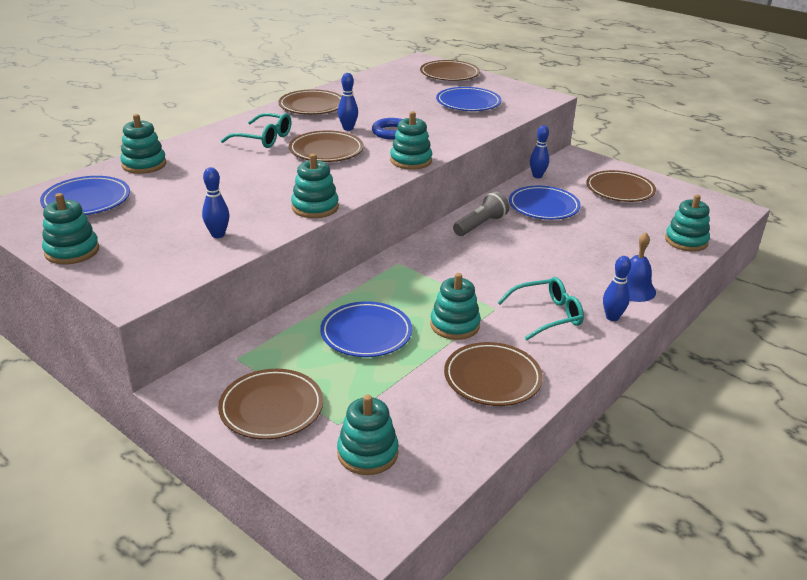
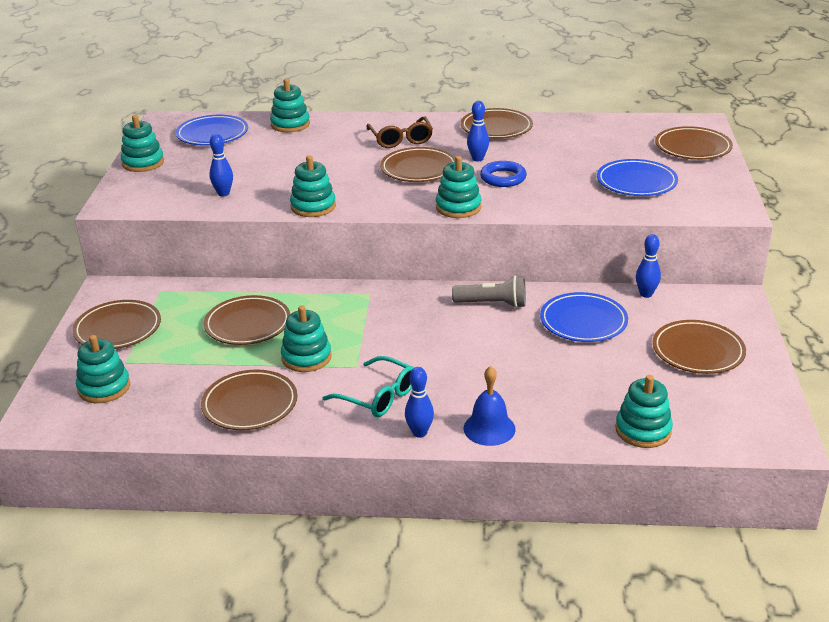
camera: 55 degrees right, 0 degrees up
(264, 139) = (401, 139): turquoise glasses -> brown glasses
(366, 333) = (248, 324): blue plate -> brown plate

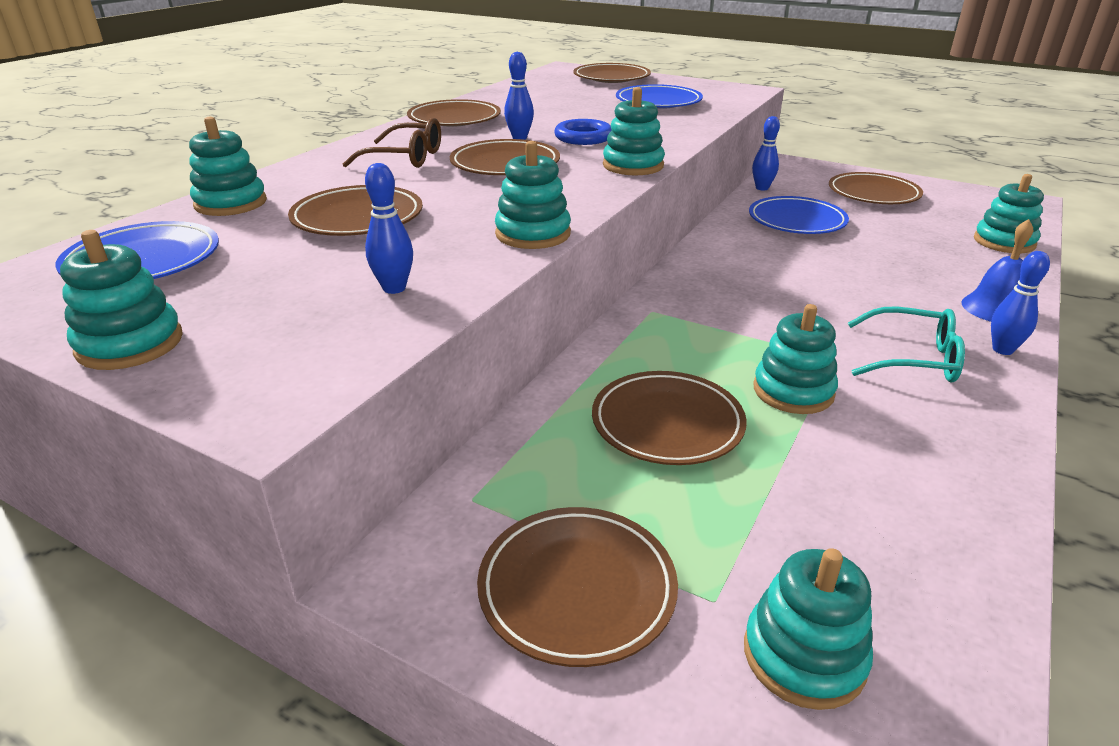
camera: 65 degrees left, 0 degrees up
(250, 404) = (911, 469): brown plate -> brown plate (358, 218)
(378, 396) = (913, 358): turquoise glasses -> turquoise glasses turned 45 degrees clockwise
(493, 304) = (732, 250): grey flashlight -> none

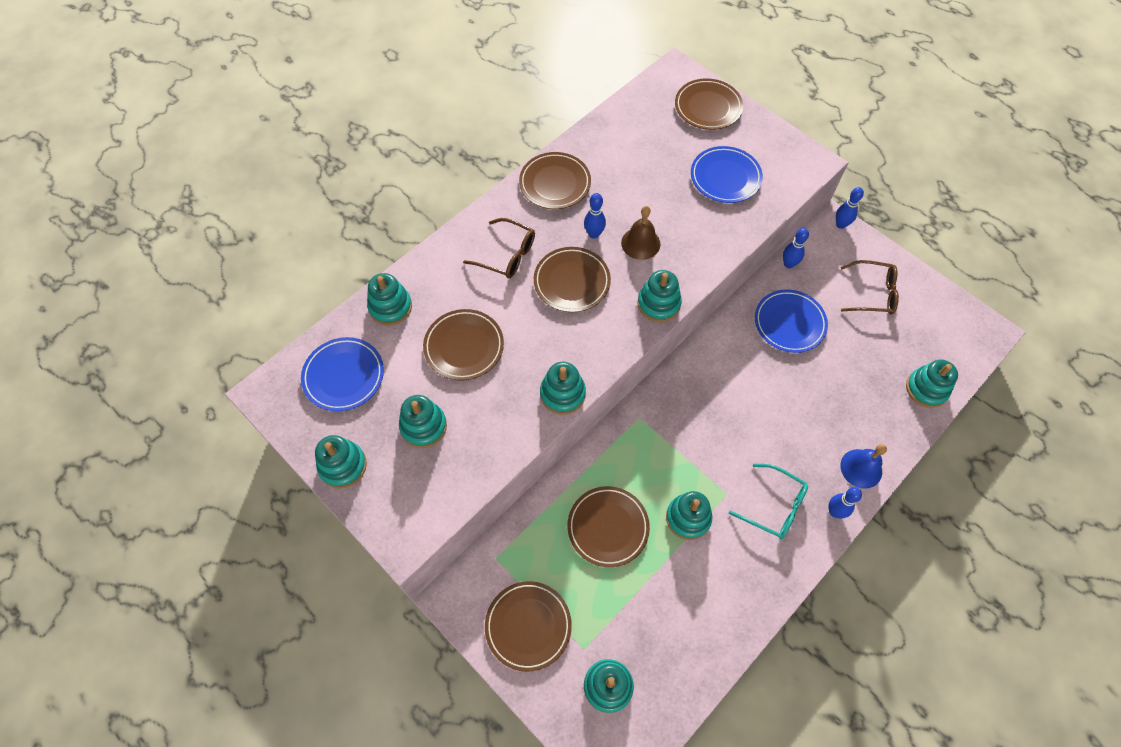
camera: 15 degrees right, 30 degrees up
(298, 286) = (423, 426): none -> turquoise stacking toy
(394, 288) = (473, 441): blue bowling pin -> blue bowling pin (840, 224)
(583, 137) = (640, 243): blue ring -> brown bell
(873, 194) = (872, 293): brown plate -> brown glasses

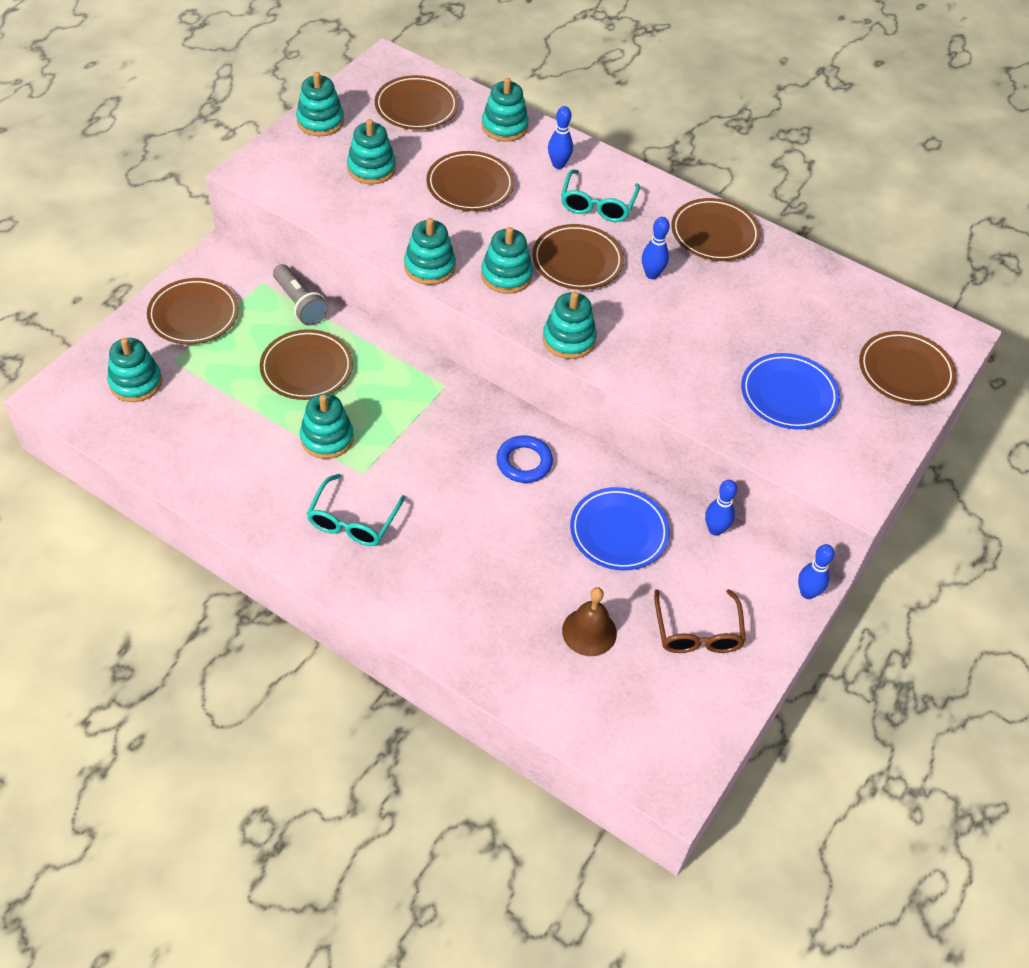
camera: 75 degrees right, 10 degrees down
(344, 376) = (416, 107): blue plate -> brown plate
(507, 255) = (597, 205): brown glasses -> turquoise glasses
(528, 526) = (300, 304): none -> grey flashlight
(640, 243) = (652, 317): brown bell -> brown bell (589, 632)
(722, 373) = (524, 462): none -> blue ring
(834, 512) = (354, 584): blue bowling pin -> blue bowling pin (558, 164)
(861, 468) = (418, 613): blue bell -> none
(926, 389) = (555, 696): turquoise stacking toy -> turquoise stacking toy (506, 275)

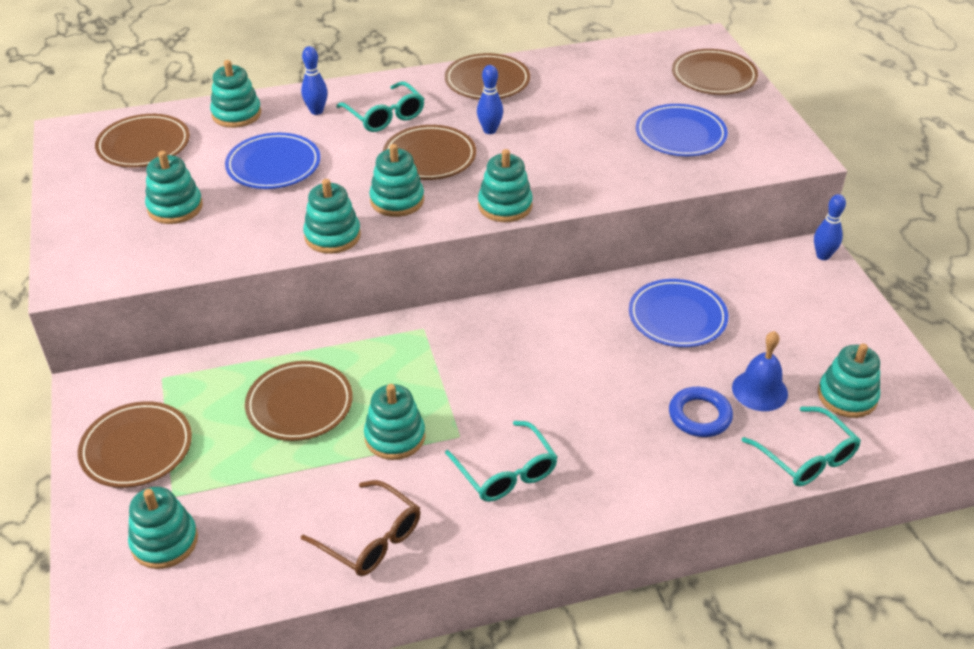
camera: 45 degrees left, 10 degrees down
(300, 304) = (220, 367): grey flashlight -> none
(320, 121) = (75, 206): turquoise stacking toy -> turquoise stacking toy (847, 396)
(470, 185) = (273, 166): brown plate -> blue plate
(524, 462) = (554, 329): blue ring -> blue ring (699, 416)
(544, 701) = (806, 457): none -> turquoise glasses
(589, 632) = (759, 390): brown bell -> blue bell
(697, 632) = (811, 331): brown glasses -> brown glasses (371, 539)
(715, 529) = (723, 266): blue bowling pin -> none

